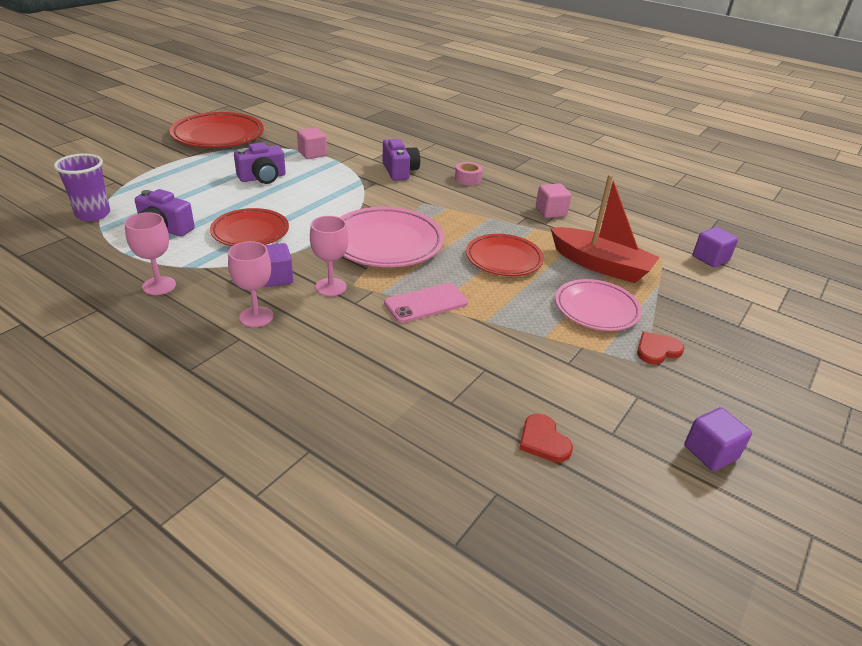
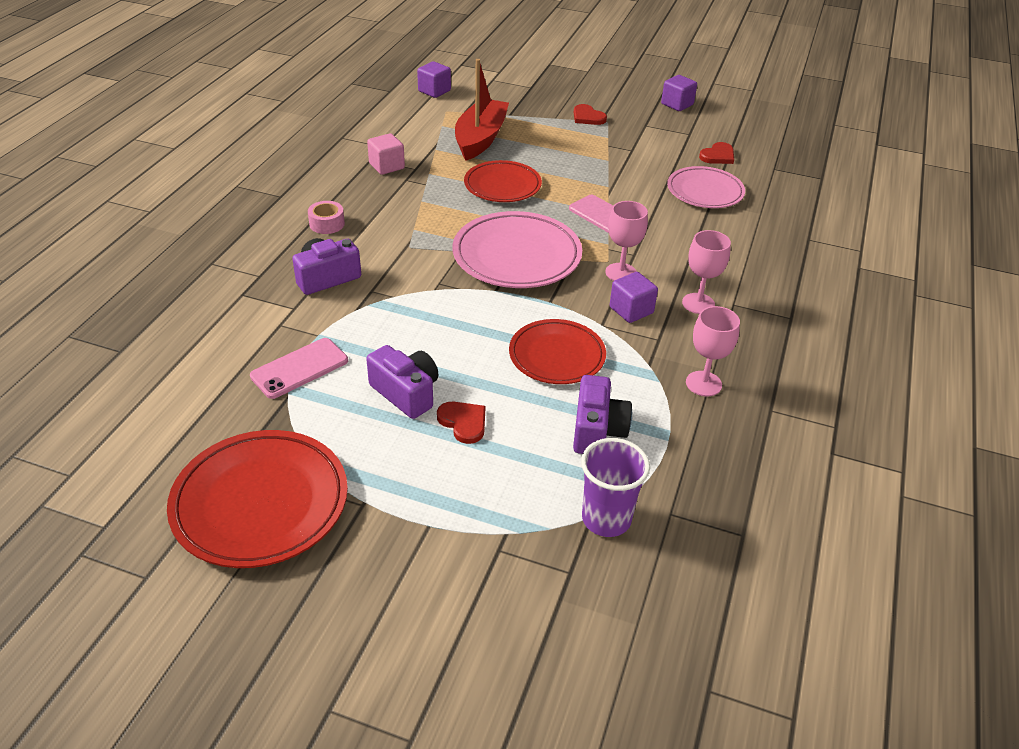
camera: 105 degrees left, 5 degrees up
(219, 189) = (463, 422): none -> red heart
(312, 154) = (299, 368): pink cube -> pink phone
(596, 309) = (552, 140): pink plate -> pink plate (705, 191)

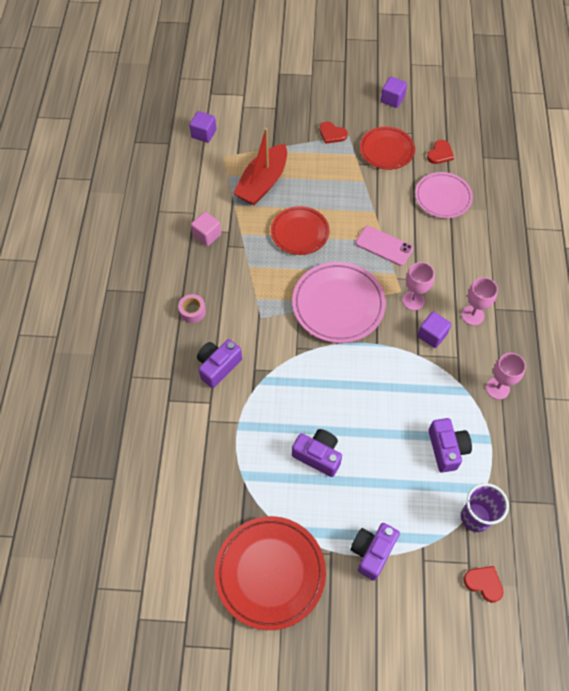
camera: 15 degrees left, 20 degrees up
(299, 368) = (240, 456): pink phone -> none
(425, 519) = (372, 552): none -> purple camera
(463, 422) = (364, 469): red heart -> red heart (484, 583)
(480, 139) = (262, 183): red boat -> red boat turned 150 degrees counterclockwise
(557, 356) = (399, 392): red plate -> red plate (386, 150)

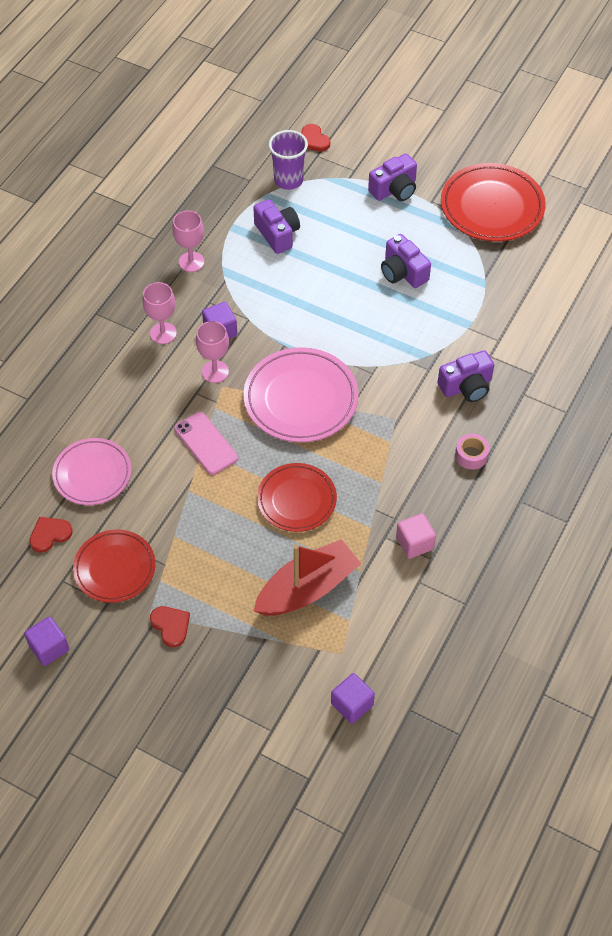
camera: 155 degrees left, 5 degrees down
(446, 449) = (277, 234): purple camera -> purple camera turned 135 degrees clockwise

